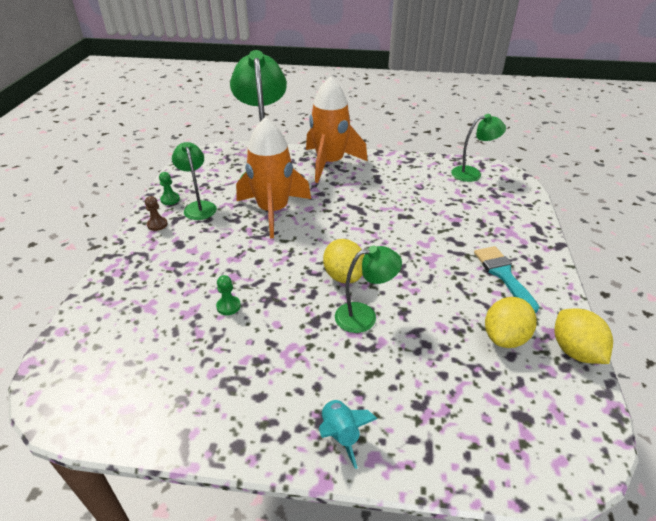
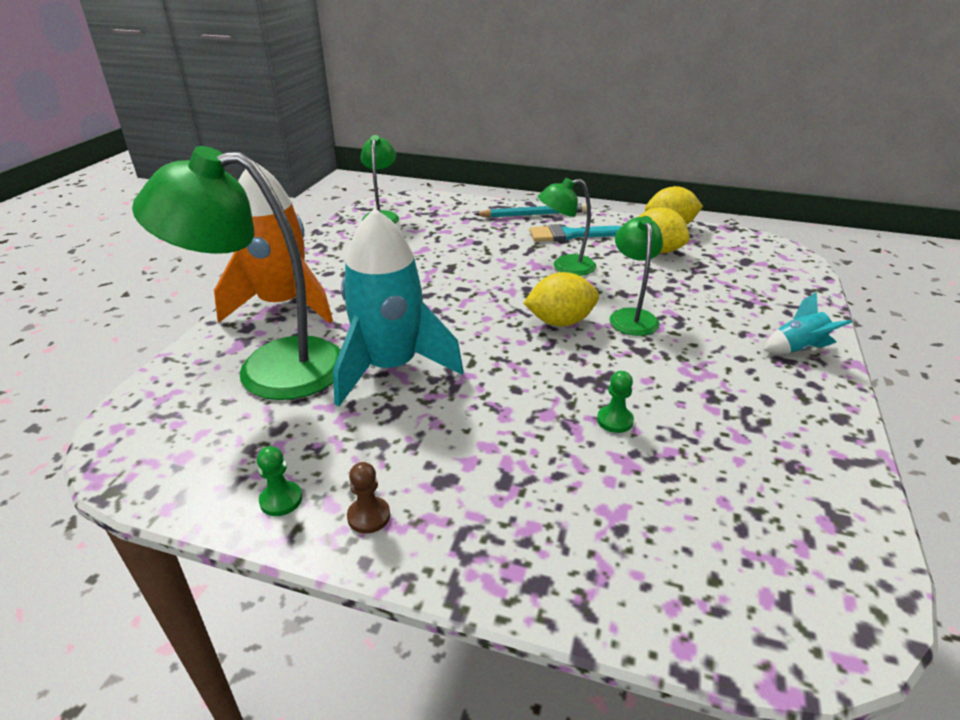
camera: 80 degrees left, 5 degrees down
(199, 206) = (332, 455): green lamp -> green lamp (565, 267)
(273, 211) = (391, 368): orange rocket -> turquoise rocket
(534, 249) = (533, 214): none -> turquoise pencil

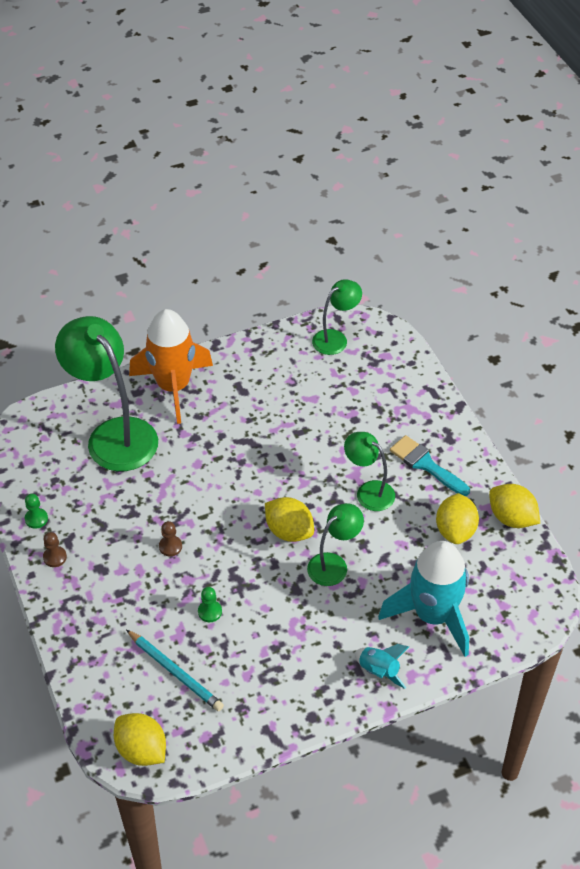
camera: 50 degrees right, 15 degrees up
(391, 368) = (163, 484): turquoise rocket -> turquoise rocket (433, 615)
(483, 404) = (170, 546): none -> brown pawn
(533, 214) = (439, 421): turquoise pencil -> turquoise pencil (175, 672)
(821, 609) = (141, 750): none -> yellow lemon

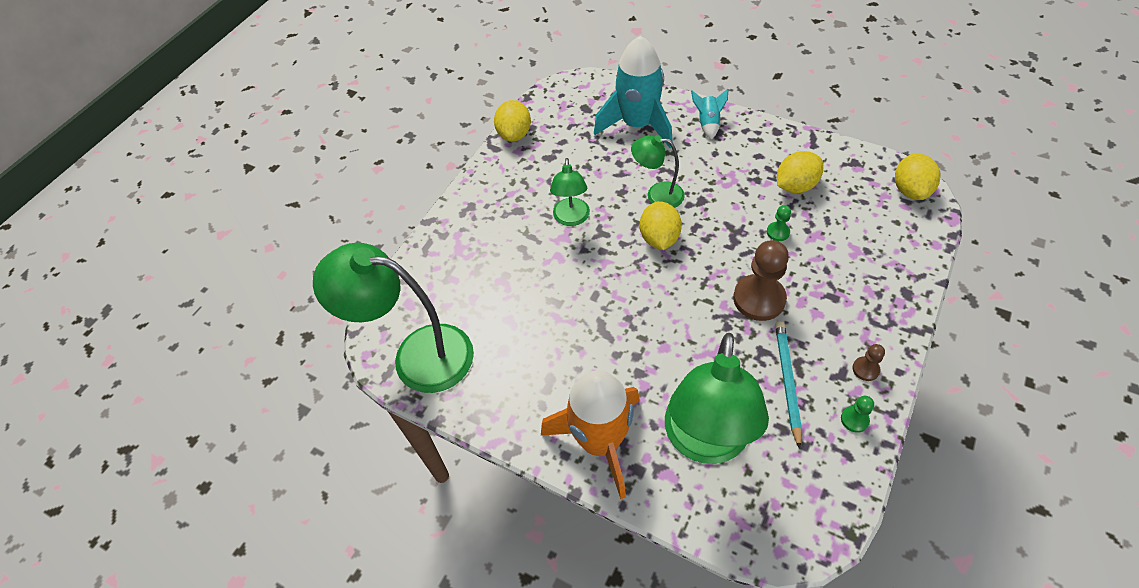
camera: 125 degrees left, 5 degrees up
(170, 546) = (759, 299): brown pawn -> brown pawn, size x2.13
(175, 672) = (842, 215): turquoise pencil -> turquoise pencil (787, 381)
(335, 338) = (417, 355): green lamp -> green lamp, size x1.88
(426, 464) = (510, 204): turquoise brush -> none
(455, 530) = (556, 154): yellow lemon -> yellow lemon (795, 186)

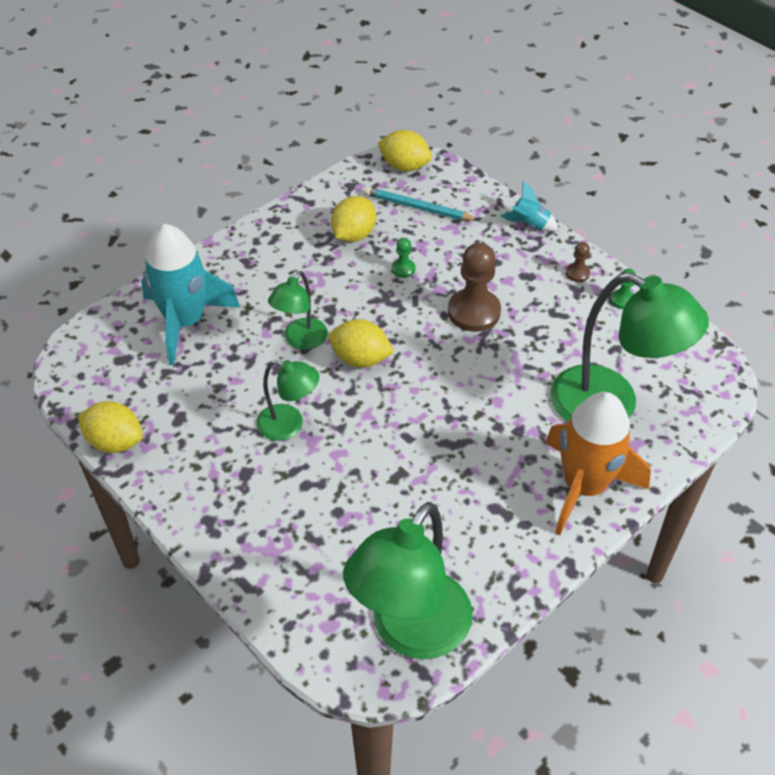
camera: 75 degrees left, 5 degrees down
(708, 123) = (226, 265): turquoise rocket -> turquoise rocket (529, 225)
(787, 381) = (570, 327): turquoise pencil -> turquoise pencil (418, 207)
(795, 186) = (354, 235): yellow lemon -> yellow lemon turned 45 degrees clockwise

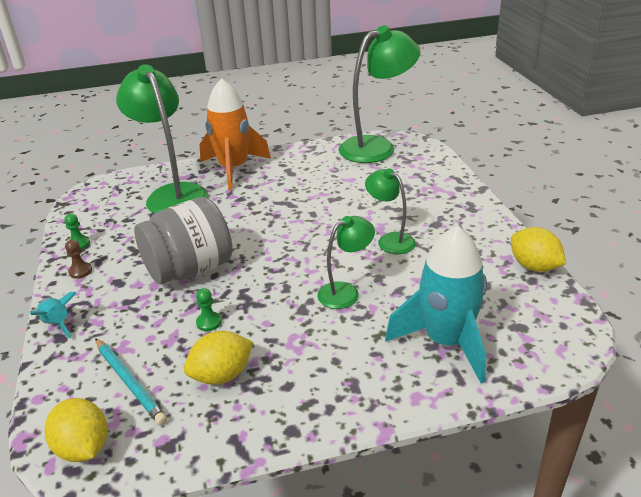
camera: 150 degrees left, 15 degrees down
(360, 359) = (307, 264): yellow lemon -> none
(474, 312) = (190, 269): brown pawn -> grey jar

